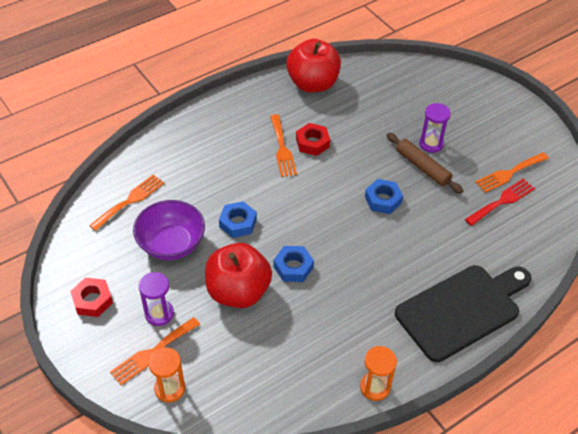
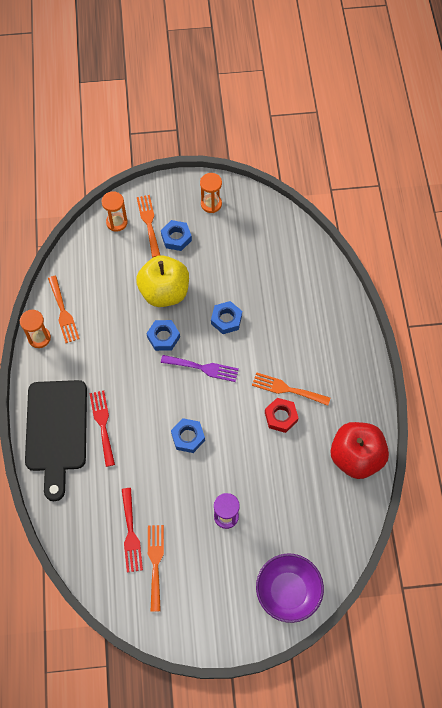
camera: 120 degrees right, 15 degrees up
(92, 300) = (211, 204): red nut -> orange hourglass
(130, 201) = (290, 257): orange fork -> orange fork (63, 312)
(159, 314) = (176, 238): purple hourglass -> blue nut
(171, 244) = (232, 268): purple bowl -> purple bowl (288, 591)
(238, 291) = (164, 292): red apple -> yellow apple
(305, 219) = (203, 368): none -> purple fork
(422, 167) = (204, 491): brown rolling pin -> none
(424, 273) = (102, 424): none -> red fork

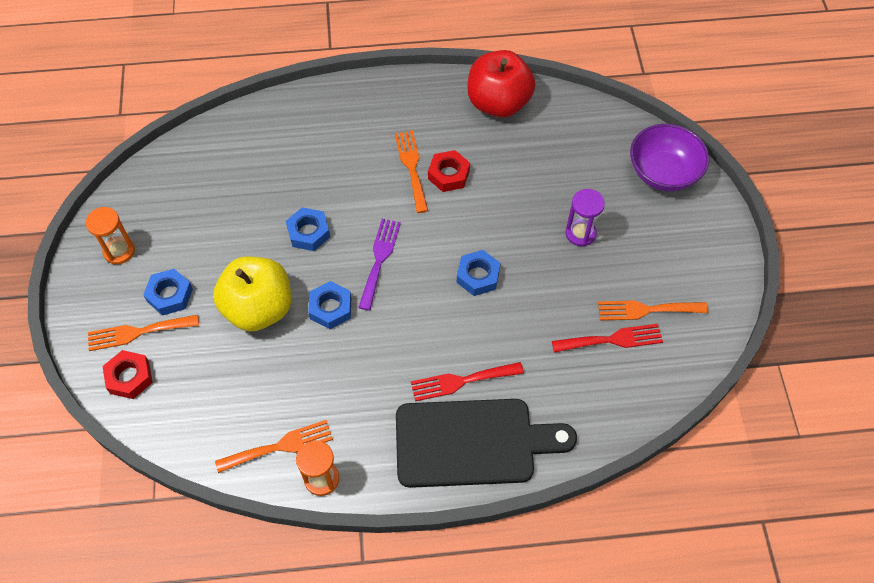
camera: 90 degrees left, 5 degrees down
(117, 222) = (129, 377): orange hourglass -> red nut
(287, 389) = (411, 167): orange fork -> orange fork turned 150 degrees clockwise

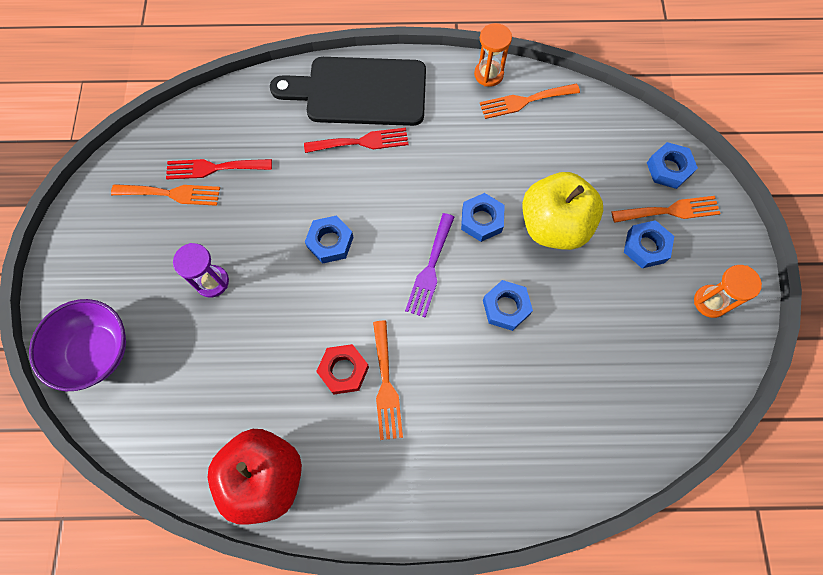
camera: 175 degrees left, 10 degrees up
(129, 377) = (668, 169): red nut -> blue nut

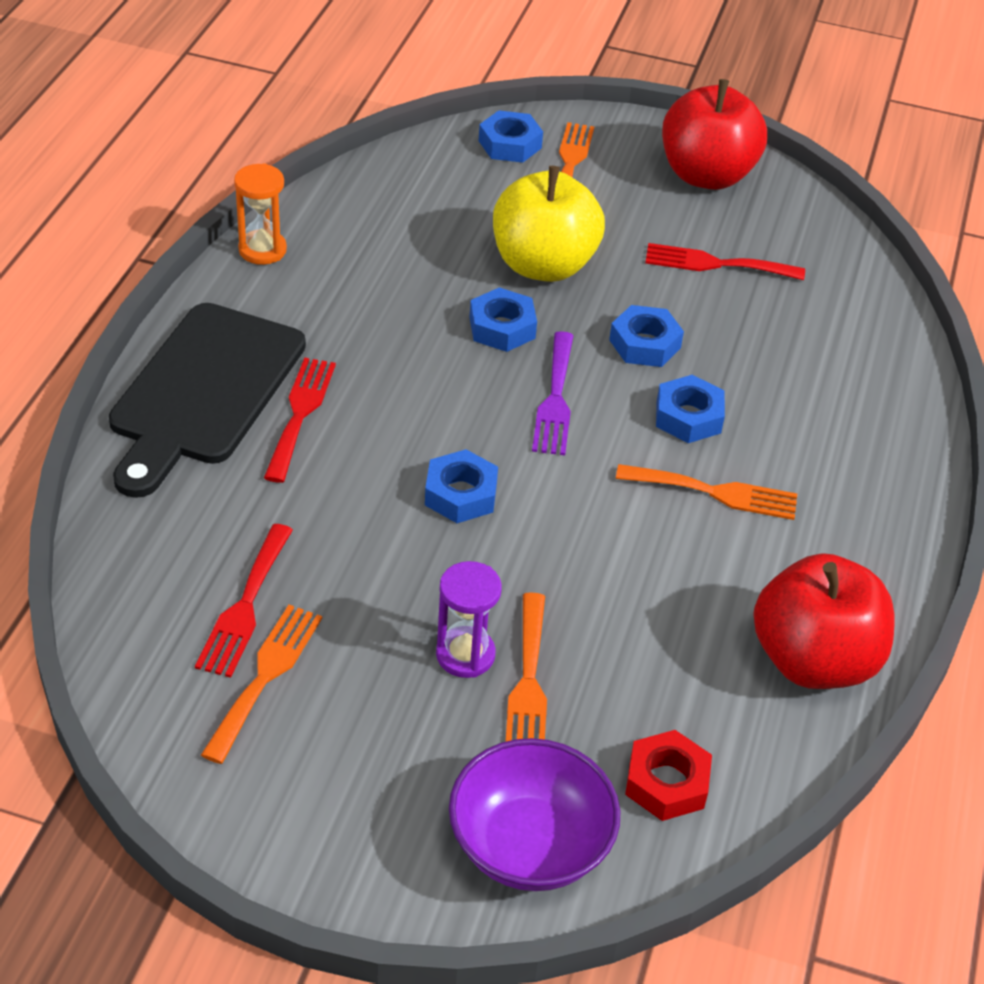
camera: 75 degrees left, 25 degrees down
(343, 370) = (678, 532): red nut -> red nut (666, 782)
(430, 269) = (555, 399): purple fork -> purple fork turned 60 degrees clockwise
(525, 101) = (331, 230): orange fork -> orange fork (528, 683)
(612, 332) = (716, 264): none -> red fork
(646, 247) = (611, 199): blue nut -> blue nut (688, 417)
(710, 302) = (706, 175): orange hourglass -> red apple

